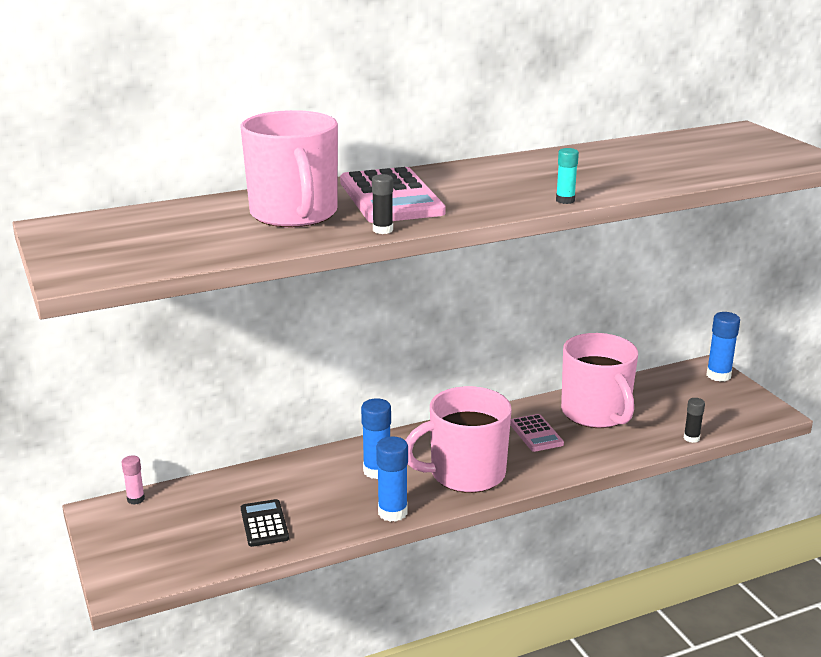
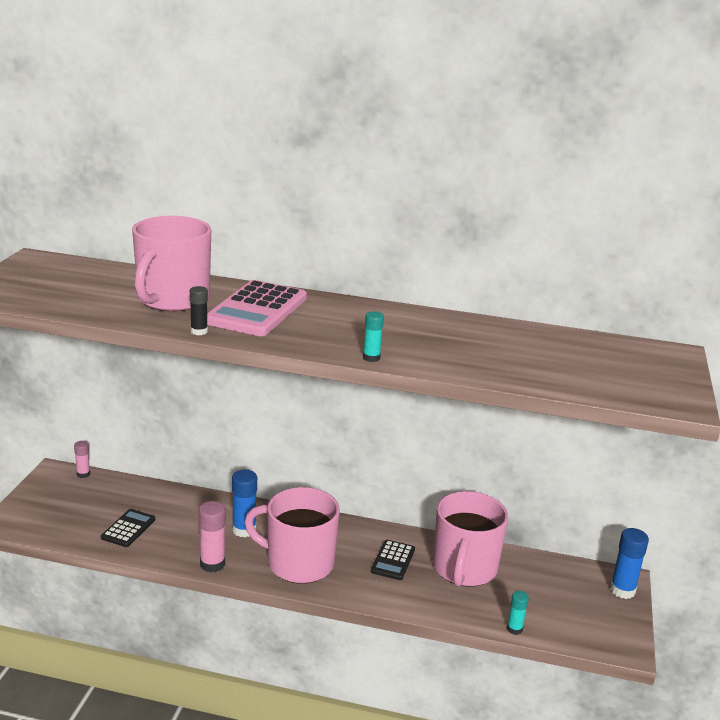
camera: 35 degrees right, 0 degrees up
(392, 512) = (212, 564): blue glue stick -> pink glue stick
(536, 434) = (393, 560): pink calculator -> black calculator
(691, 438) = (514, 629): black glue stick -> turquoise glue stick

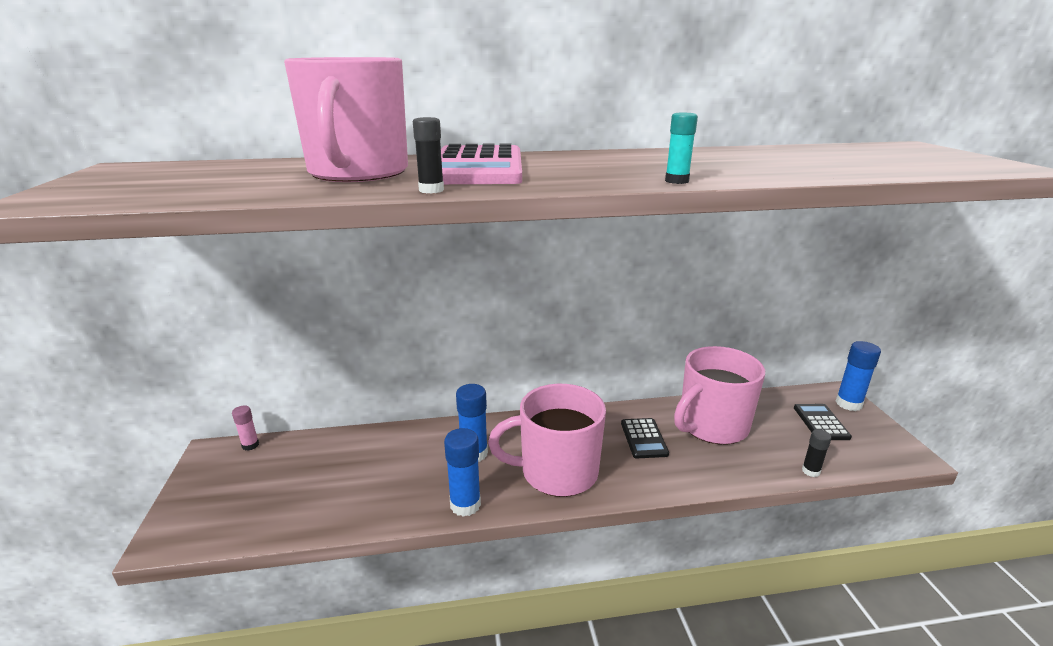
camera: 20 degrees left, 0 degrees up
(128, 528) = (339, 494): black calculator -> black calculator (821, 422)
(212, 564) = (465, 505): pink glue stick -> blue glue stick
(464, 569) = (711, 426): pink mug -> pink mug turned 60 degrees clockwise
(514, 629) = (810, 471): turquoise glue stick -> black glue stick

